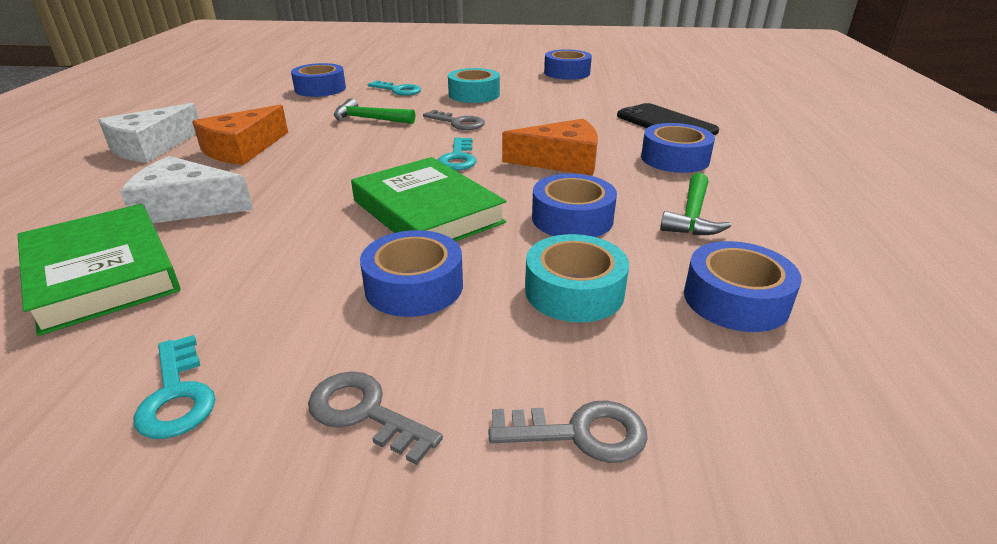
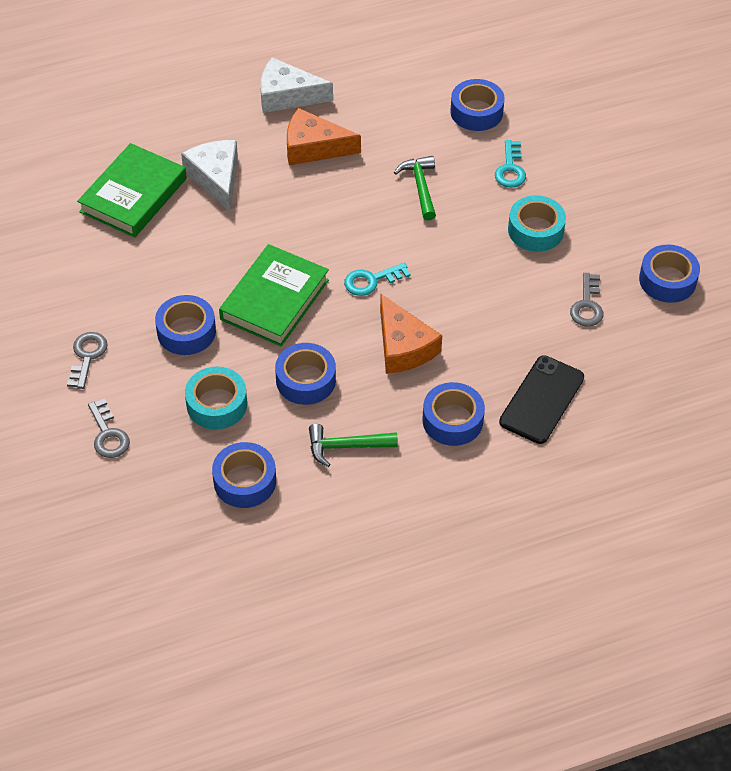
camera: 65 degrees right, 20 degrees up
(177, 395) = (68, 288): turquoise key -> none
(458, 123) = (449, 249): grey key -> grey key (587, 305)

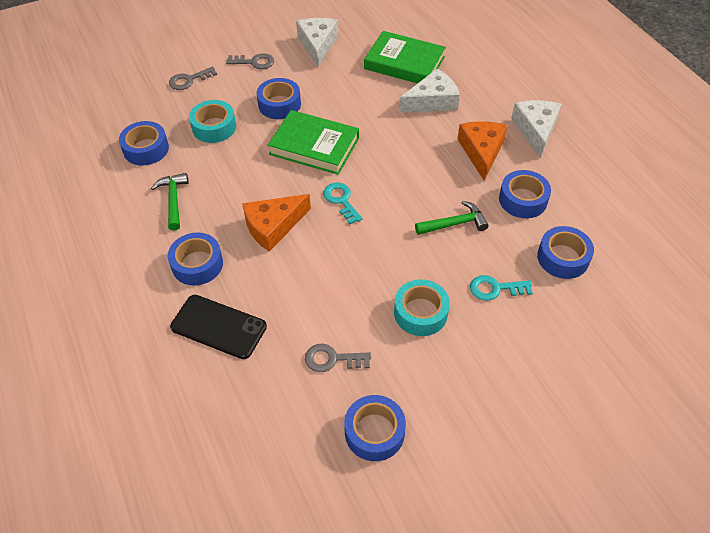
camera: 85 degrees right, 0 degrees up
(67, 283) = (317, 45): none -> white cheese
(306, 380) = (237, 171): blue tape -> blue tape (523, 200)

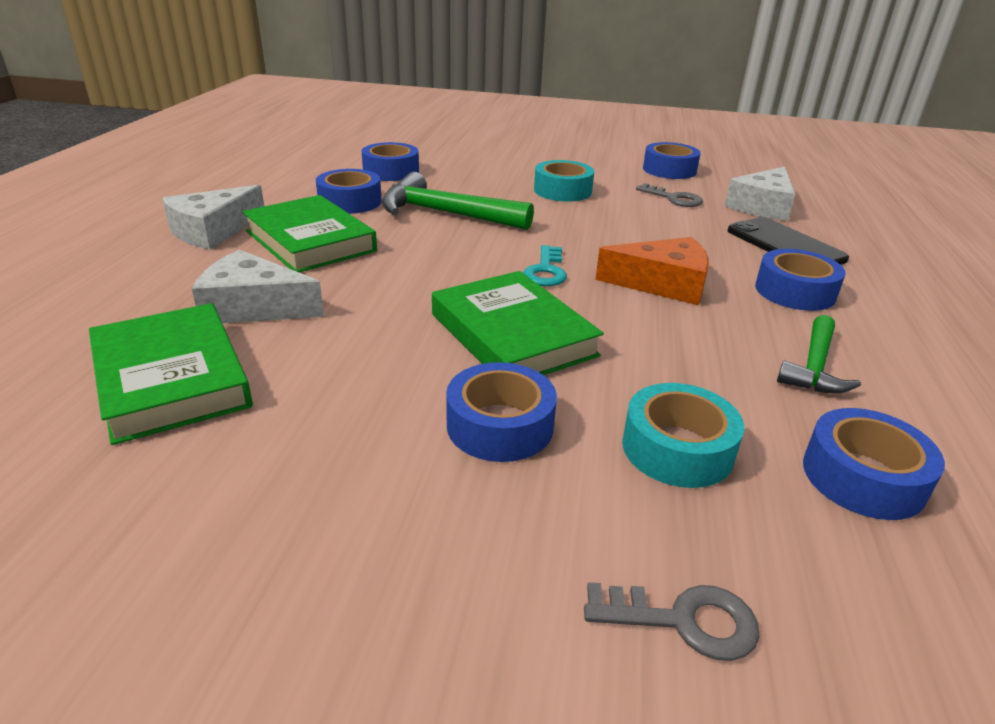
camera: 145 degrees left, 20 degrees down
(254, 62) = (450, 570): grey key -> none
(317, 45) = (241, 524): white cheese -> white cheese (762, 206)
(454, 224) = (446, 214): green hammer -> green hammer, size x1.67
(481, 151) = (310, 241): orange cheese -> green book
(495, 288) = (477, 179): turquoise key -> none

